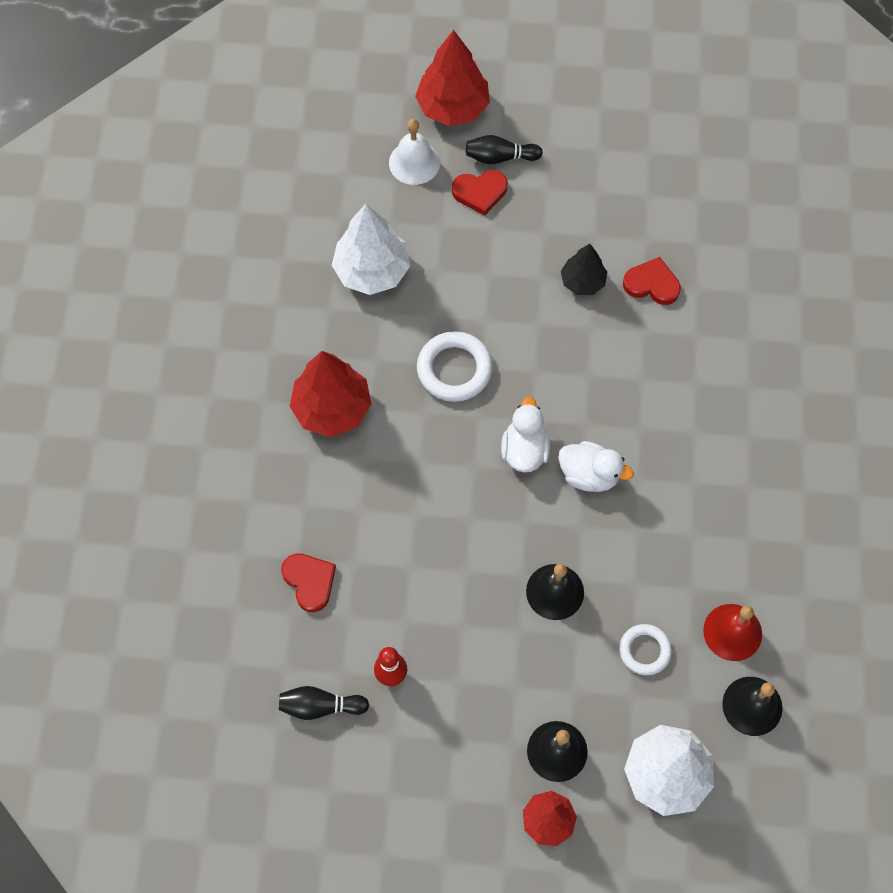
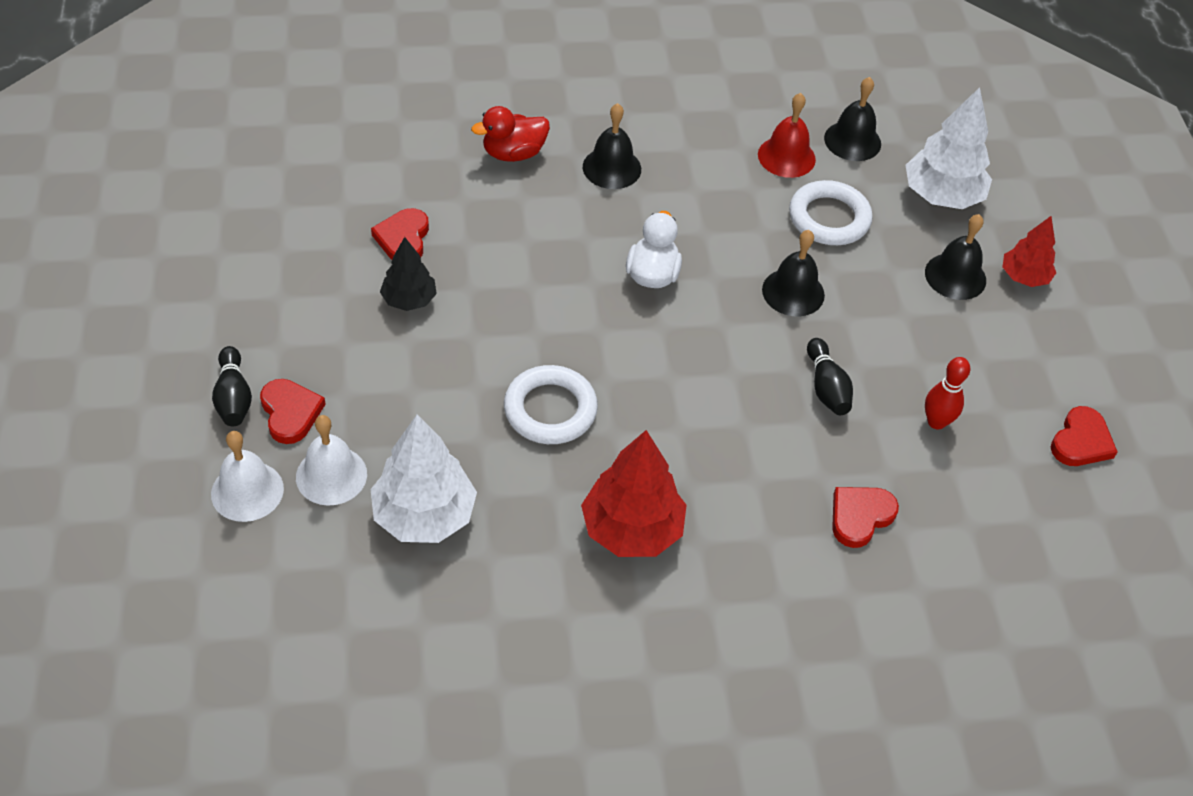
camera: 105 degrees left, 15 degrees down
(320, 706) = (996, 482): black bowling pin -> black bowling pin (826, 387)
(348, 799) = (1081, 441): none -> red heart
(418, 215) = (331, 475): none -> white bell
(452, 107) = (152, 459): red tree -> none
(524, 450) = (638, 333): white duck -> none
(644, 650) = (829, 218): white ring -> white ring, size x1.57
(727, 465) = (612, 168): none -> black bell
(751, 384) = (513, 153): none -> red duck

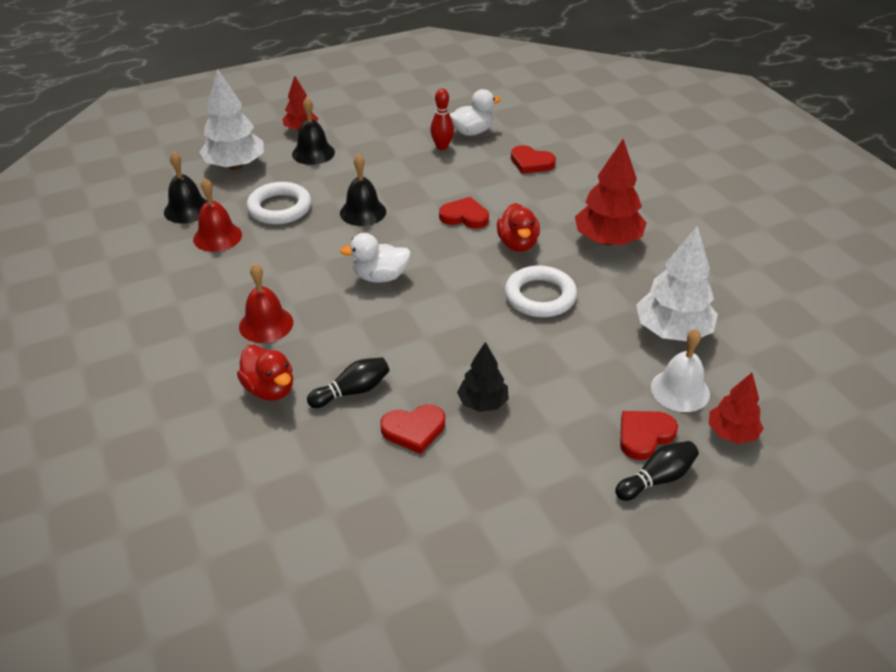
camera: 105 degrees left, 10 degrees down
(247, 491) = (731, 433): white bell -> red tree
(612, 168) = (266, 324): black bell -> red bell
(664, 426) = (517, 244): none -> red duck
(826, 387) = (441, 187): black bowling pin -> black bowling pin (352, 391)
(972, 473) = (472, 132): none -> white duck
(1081, 441) = (425, 103): red heart -> red heart (464, 216)

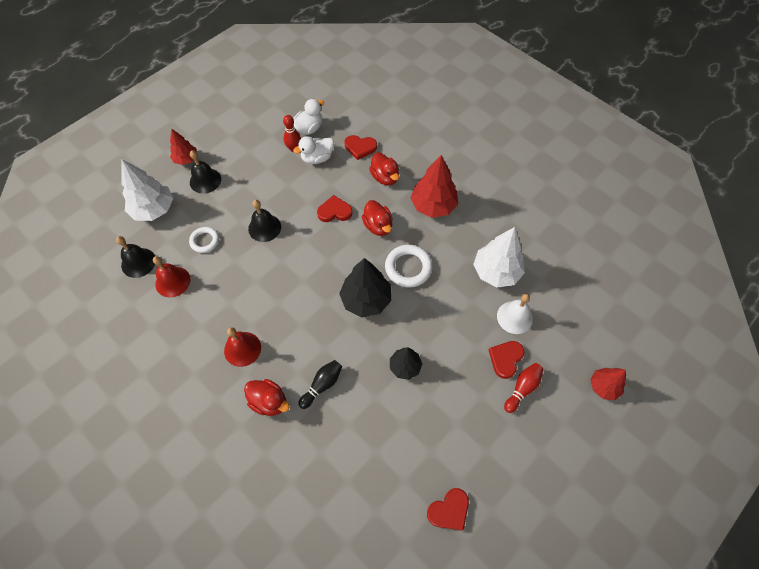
camera: 20 degrees left, 20 degrees up
(279, 208) = (205, 241): white ring -> white ring, size x0.64
(380, 277) = (300, 283): white duck -> white duck (317, 158)
(414, 430) = (372, 402): red heart -> red heart (449, 510)
(462, 315) = (366, 300): none -> black tree
(551, 198) = (385, 177): none -> red duck
(657, 479) = (522, 389): black bowling pin -> red bowling pin
(731, 433) = (552, 340): red tree -> red tree (603, 386)

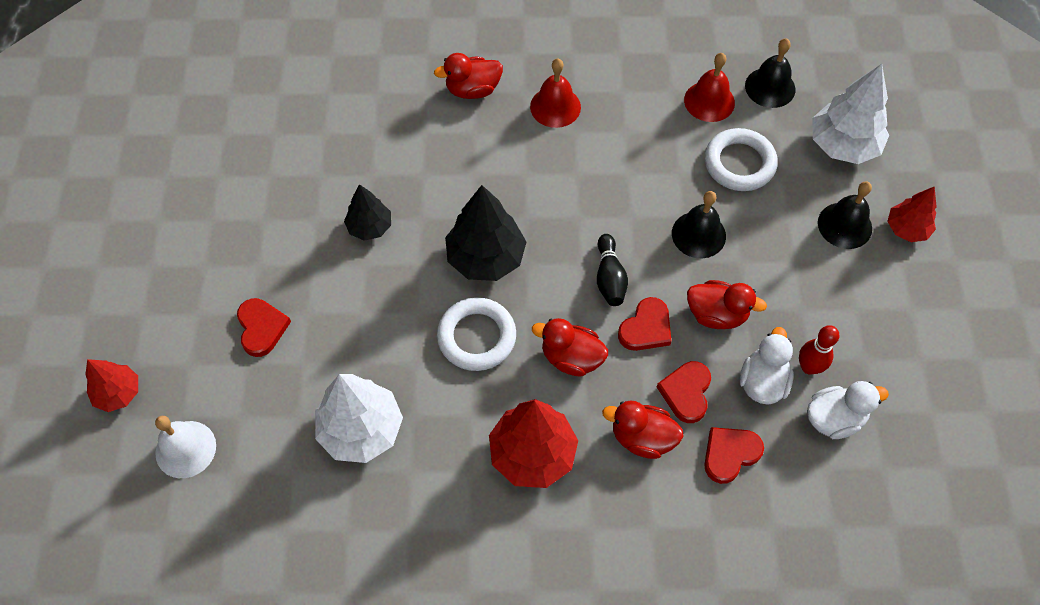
camera: 135 degrees right, 0 degrees up
(205, 241) = (739, 163): white ring -> white ring, size x1.57
(301, 193) = (716, 314): none -> red duck
(309, 128) = (834, 418): white duck -> white duck turned 105 degrees counterclockwise
(322, 385) = (437, 142): black bowling pin -> black bowling pin (609, 277)
(449, 510) = (209, 145): red heart -> red heart (686, 392)
(514, 317) = (289, 388): white bell -> white bell (185, 449)
(522, 389) = (217, 311): red bowling pin -> none

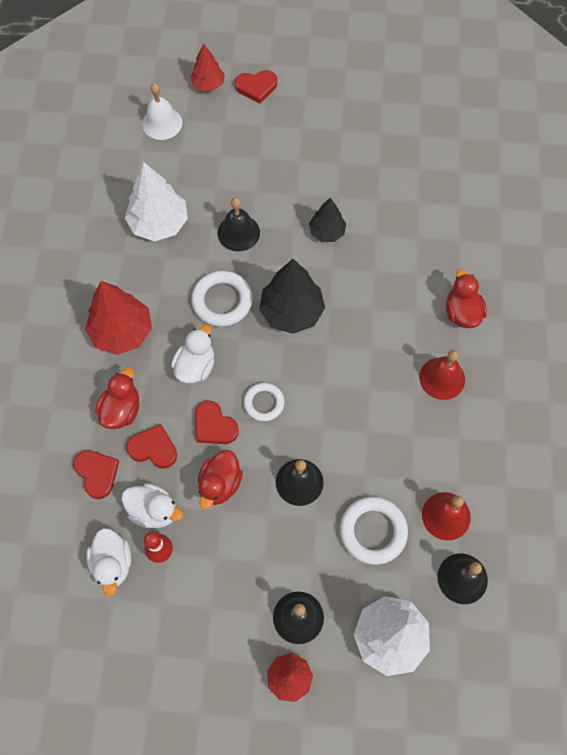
camera: 95 degrees right, 5 degrees up
(261, 328) = (247, 163): red heart -> red heart (256, 87)
(373, 328) = (238, 232): none -> black bell
(571, 358) = (195, 366): red duck -> white duck
(609, 277) = (264, 403): black bowling pin -> white ring

